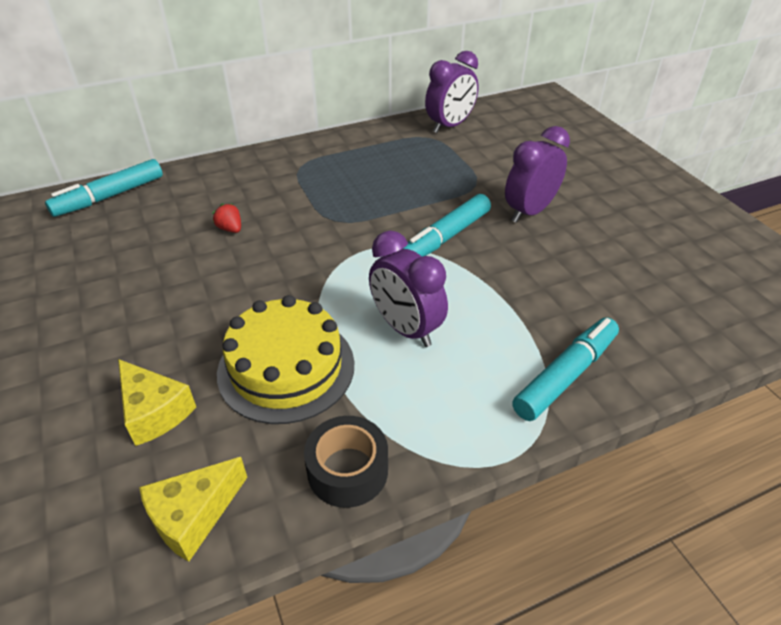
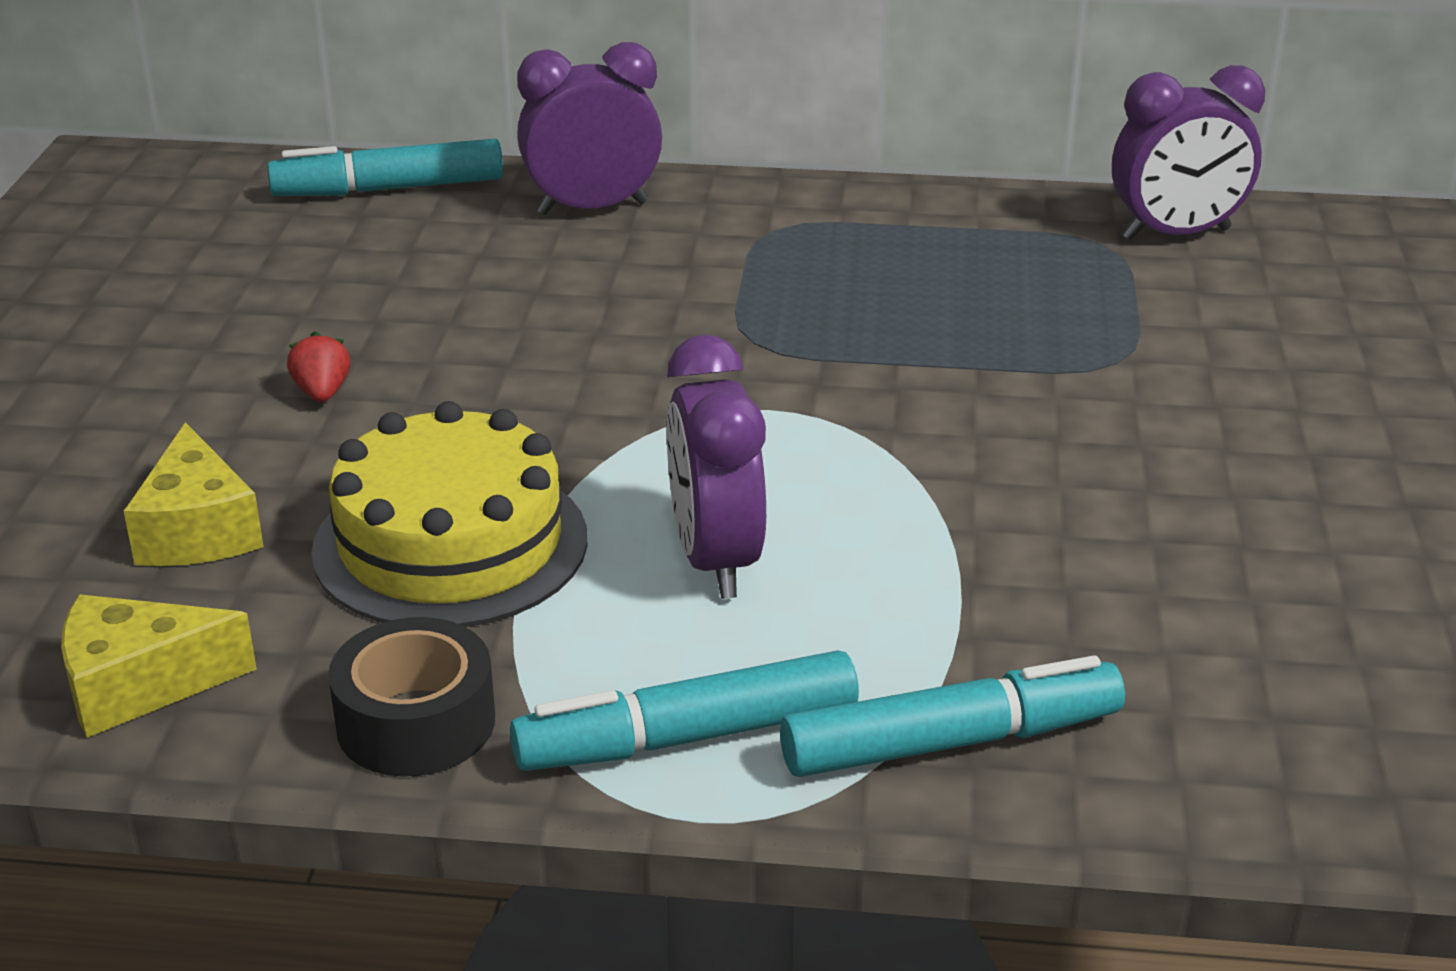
camera: 30 degrees right, 10 degrees down
(230, 229) = (548, 300): red strawberry -> red strawberry (322, 393)
(445, 237) = (949, 437): turquoise marker -> turquoise marker (687, 737)
(529, 212) = (1186, 446): purple clock -> purple clock (592, 208)

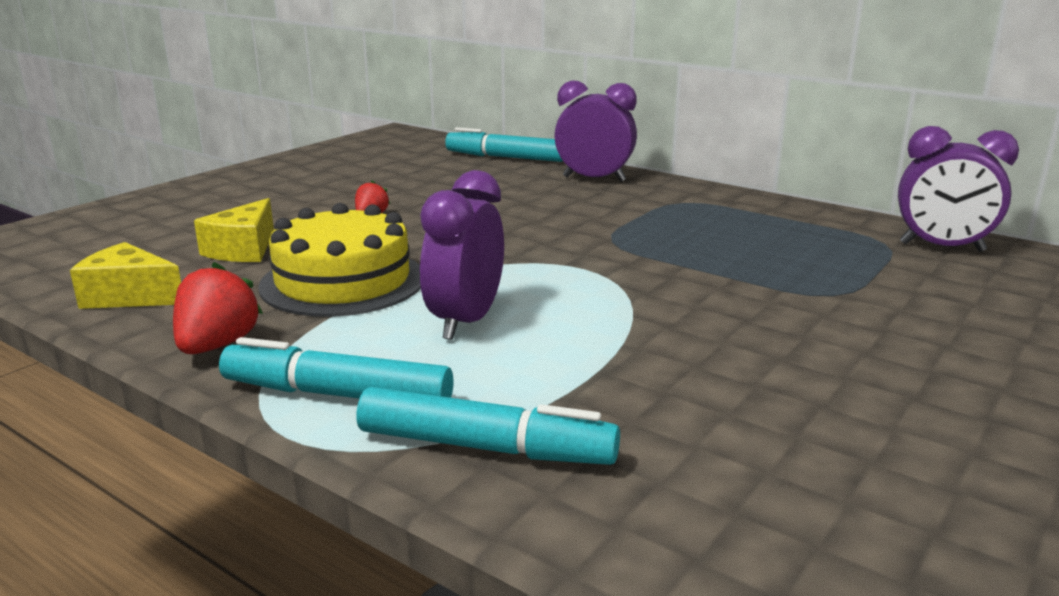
camera: 30 degrees right, 10 degrees down
(416, 722) = (217, 345): black tape -> red strawberry

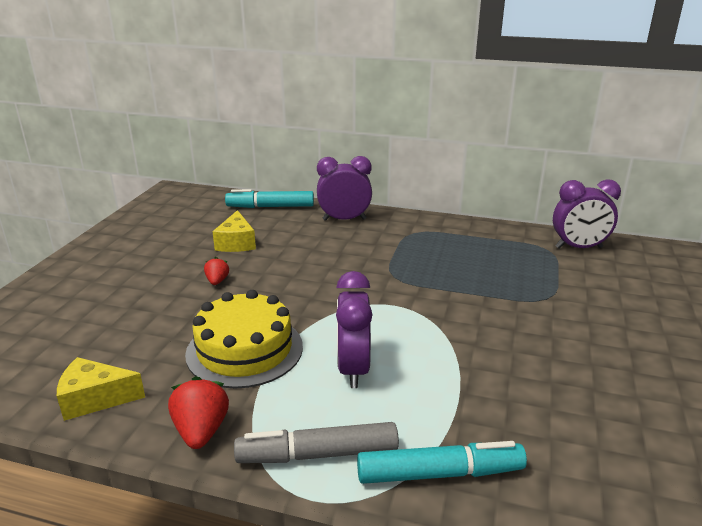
camera: 20 degrees left, 5 degrees up
(243, 249) = (147, 333): yellow cheese -> yellow cheese (236, 243)
(337, 394) = (317, 454): turquoise marker -> grey marker

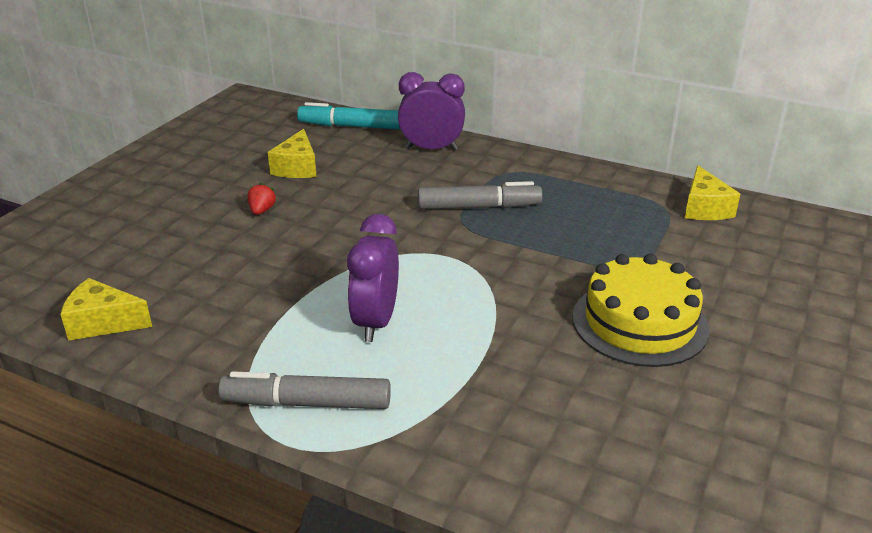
camera: 10 degrees right, 5 degrees up
(201, 431) = (198, 366): red strawberry -> none
(244, 350) = (267, 289): yellow cake -> yellow cake (639, 323)
(402, 262) = (479, 207): none -> grey marker
(439, 473) = (425, 437): turquoise marker -> none
(578, 247) = (704, 208): purple clock -> yellow cheese

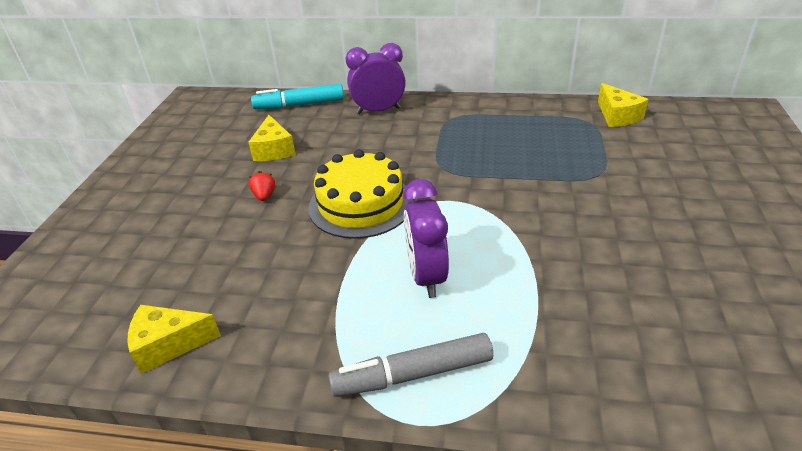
camera: 15 degrees left, 5 degrees up
(479, 207) = (447, 152): grey marker -> none
(639, 323) = (637, 222): yellow cake -> yellow cake (361, 204)

